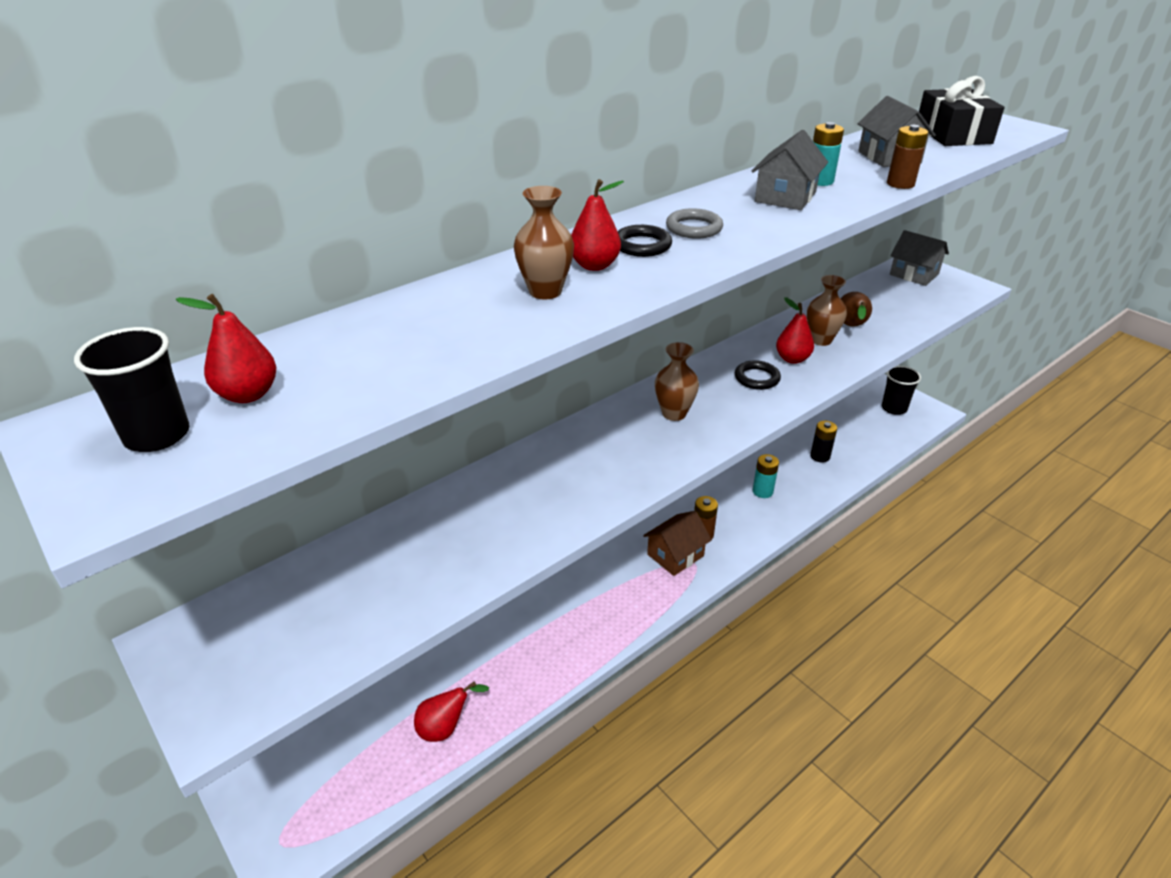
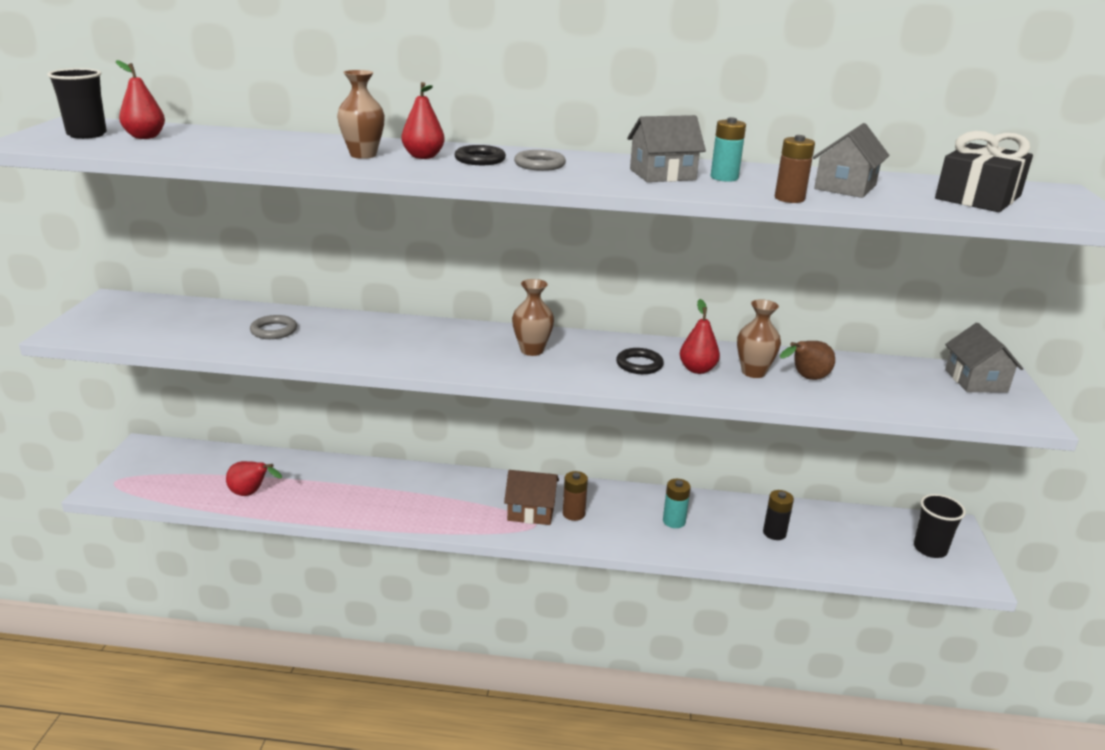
camera: 45 degrees right, 10 degrees down
(441, 543) = (274, 331): none -> grey ring

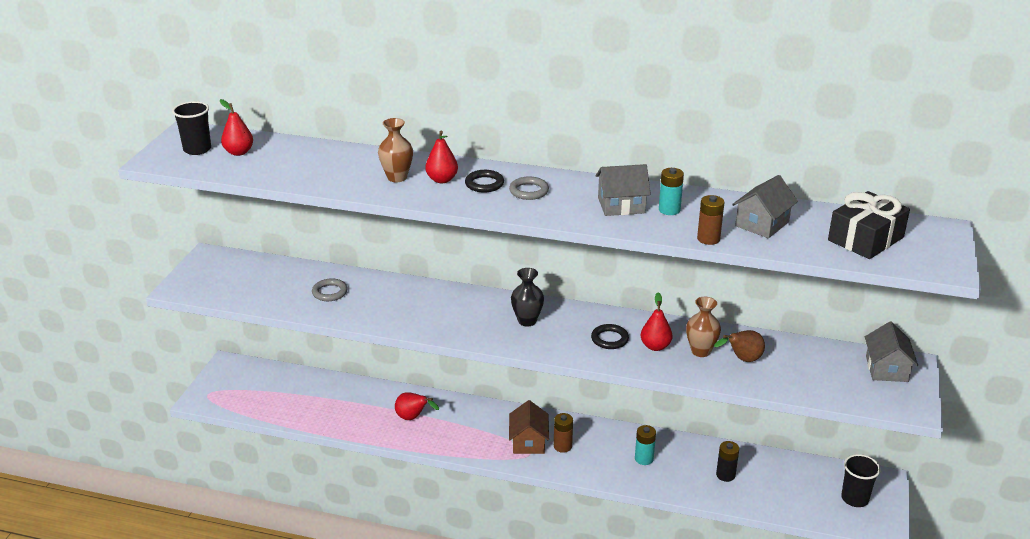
camera: 10 degrees right, 5 degrees up
(251, 493) = (310, 411): red pear -> red pear (413, 418)
(531, 511) = (528, 442): brown house -> brown house turned 75 degrees clockwise
(532, 350) = (527, 321): brown vase -> black vase

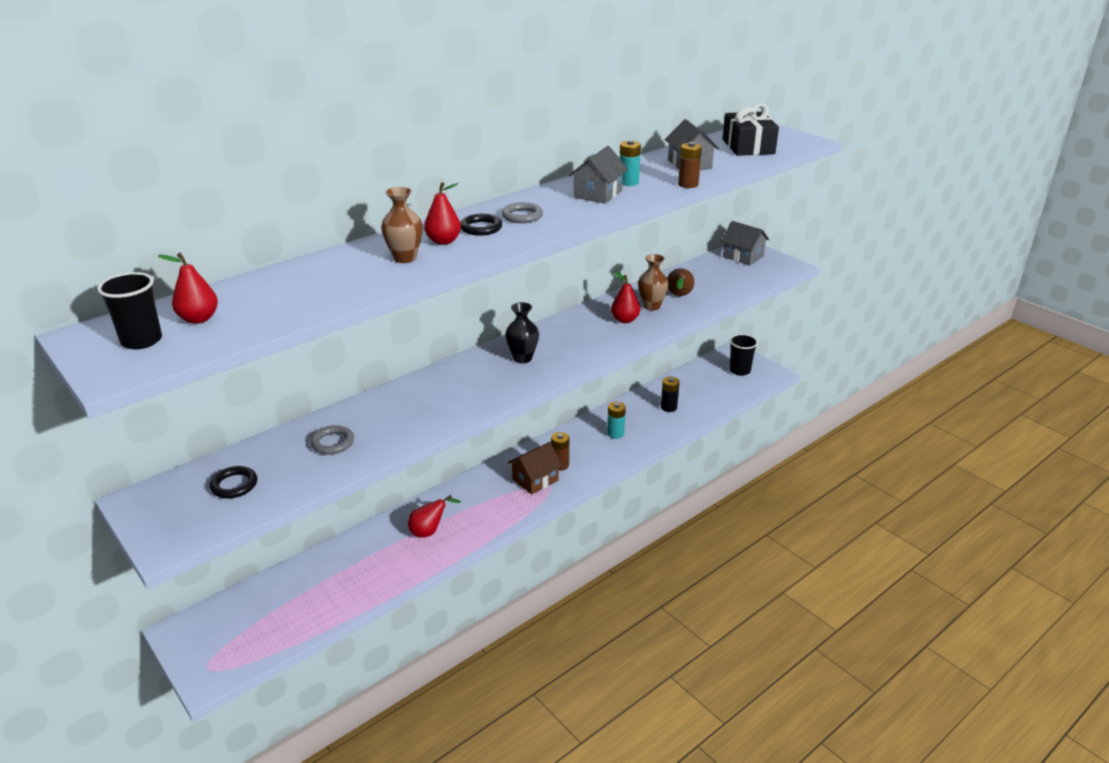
camera: 55 degrees left, 0 degrees up
(528, 442) = (535, 480): brown house -> brown house turned 75 degrees counterclockwise
(609, 339) = (593, 333): black ring -> black ring (234, 485)

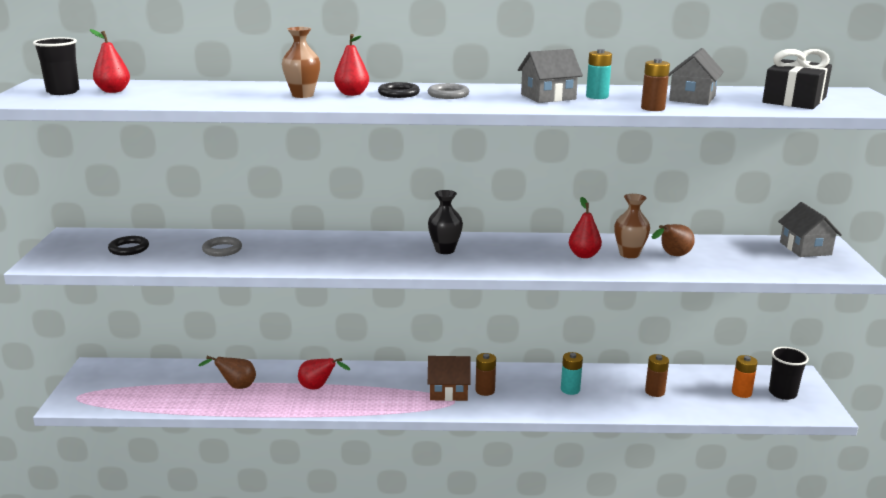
camera: 40 degrees right, 10 degrees down
(355, 570) = (236, 386): none -> brown pear
(668, 407) = (654, 391): black battery -> brown battery
(717, 382) = (741, 392): none -> orange battery

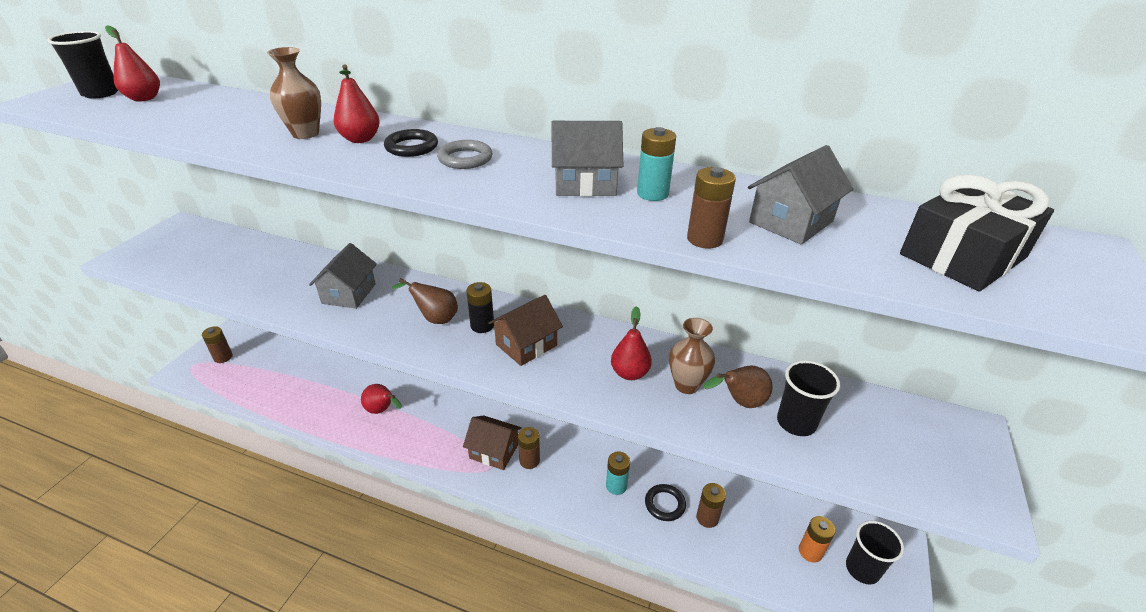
camera: 20 degrees right, 15 degrees up
(106, 384) = (223, 357): none -> brown battery
(129, 249) = (203, 254): black ring -> black ring (665, 504)
(222, 249) = (277, 274): grey ring -> none
(236, 386) = (316, 389): brown pear -> brown pear (435, 318)
(445, 250) = (482, 325): black vase -> black battery
(491, 254) = (526, 345): none -> brown house
(716, 258) = (796, 423): none -> black cup
(805, 248) = (937, 433): grey house -> grey house (349, 293)

